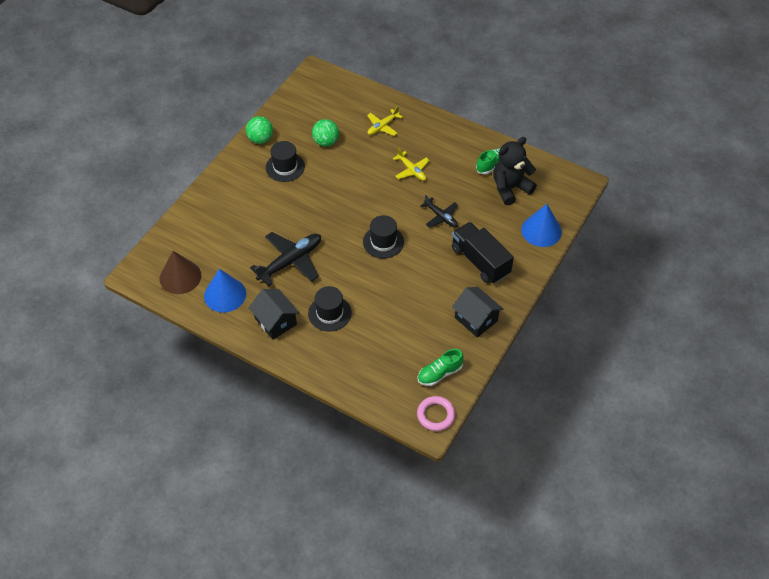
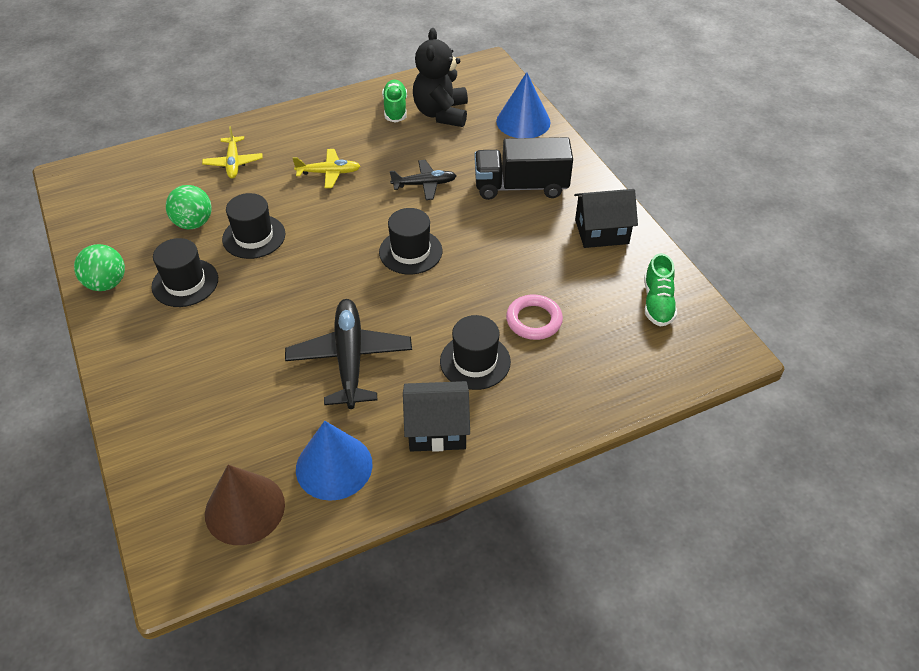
camera: 55 degrees left, 5 degrees down
(337, 171) = (254, 236): none -> black hat
(436, 415) = (718, 338): pink ring -> pink ring (534, 320)

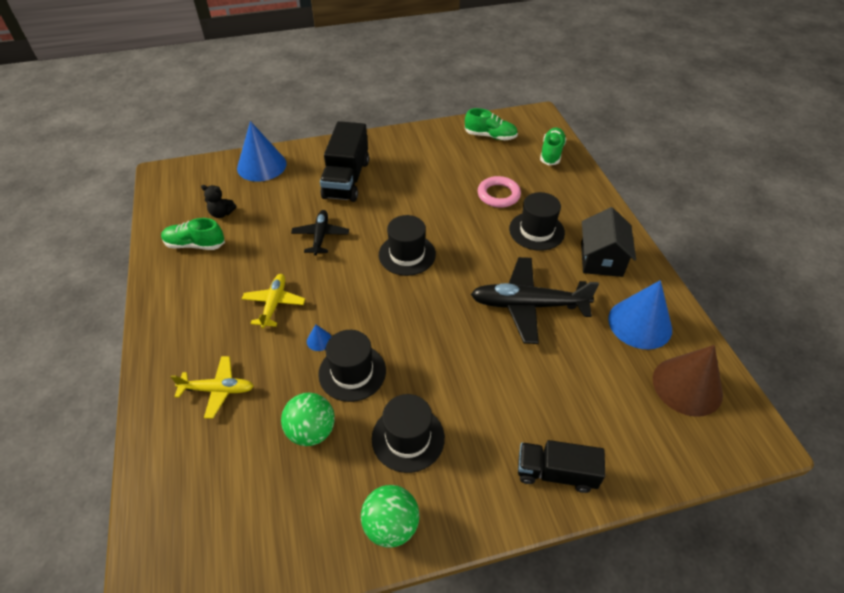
camera: 80 degrees left, 0 degrees up
(144, 389) = (556, 473): none -> black truck
(288, 209) = (319, 340): none -> blue cone
(441, 113) = (222, 213): black teddy bear -> black teddy bear, size x0.46
(601, 231) = (413, 147): black house -> none
(644, 372) = (551, 153): none -> green shoe

